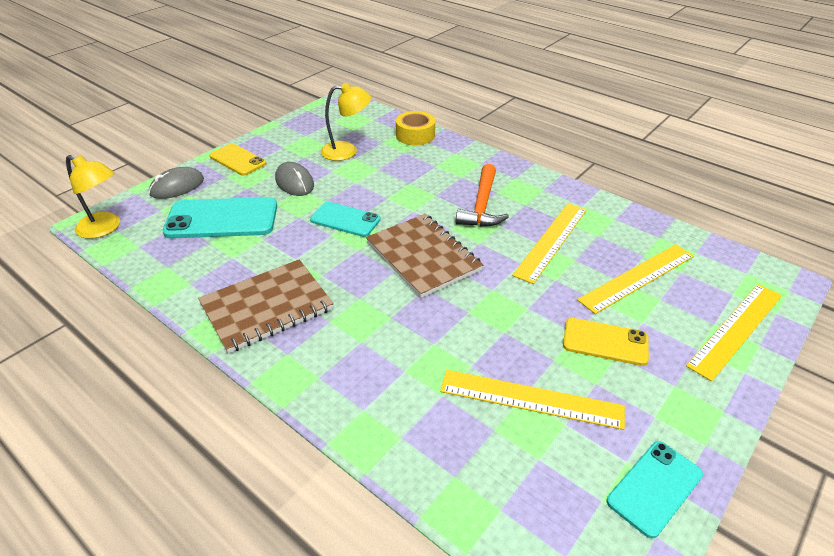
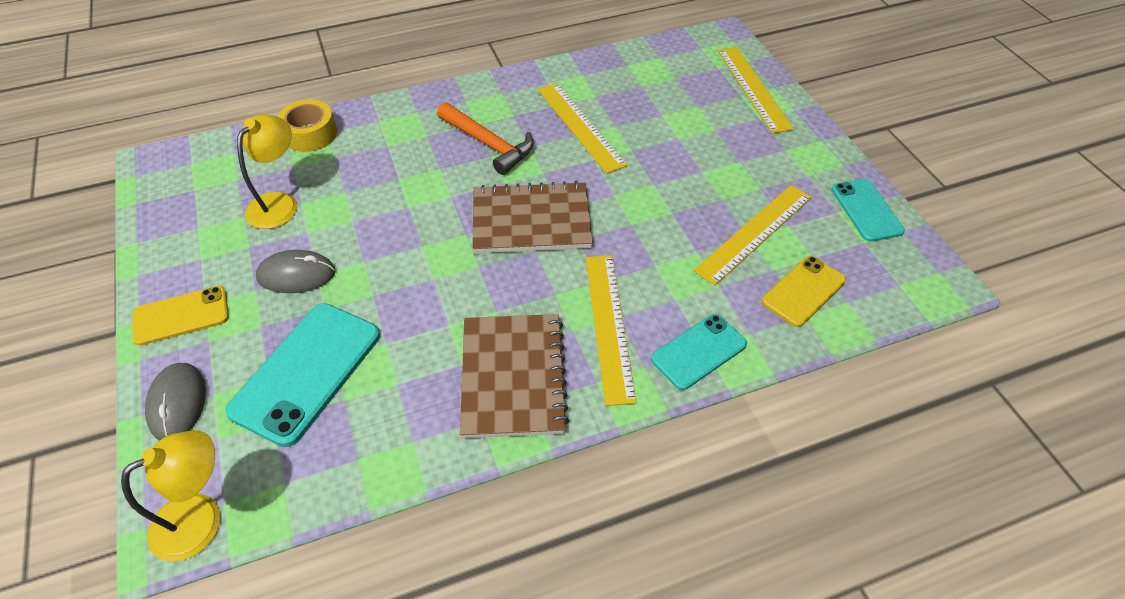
camera: 60 degrees left, 10 degrees up
(345, 220) = (416, 256): turquoise phone -> turquoise phone (699, 352)
(605, 342) = (722, 160): yellow phone -> yellow phone (803, 291)
(637, 277) = (664, 103): yellow ruler -> yellow ruler (609, 325)

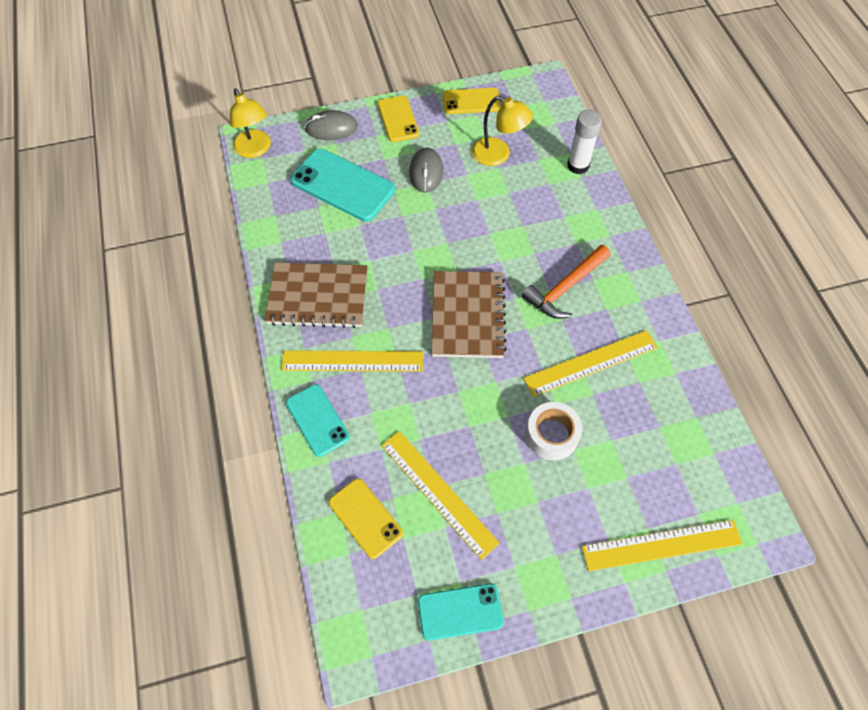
camera: 95 degrees right, 10 degrees up
(169, 234) = (471, 101): none -> yellow phone
(310, 134) = (578, 165): yellow tape -> white glue stick
(667, 152) = (551, 435): none -> white tape

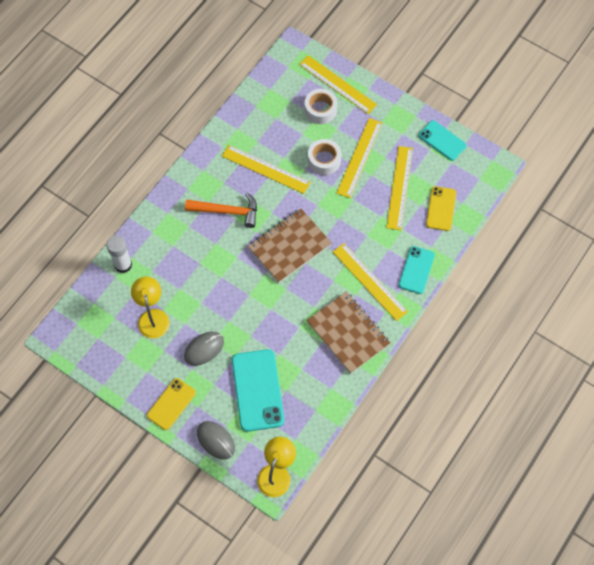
camera: 130 degrees left, 5 degrees up
(471, 101) = (115, 370): yellow phone -> none
(522, 480) = (359, 157): none -> yellow ruler
(633, 489) = (320, 110): none -> white tape

